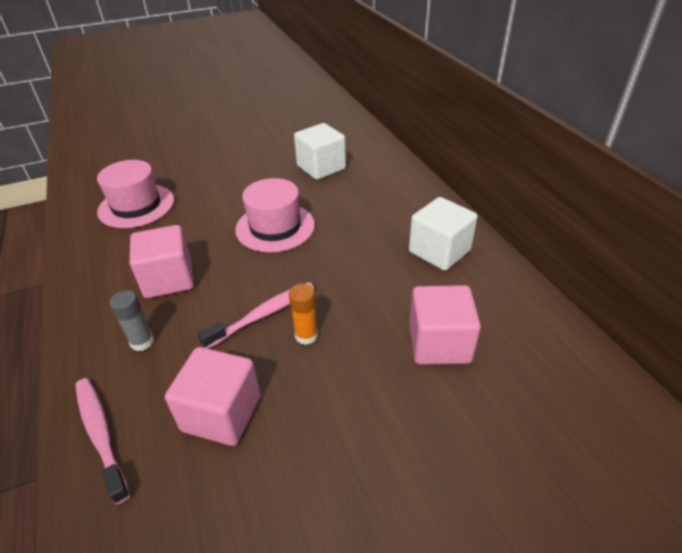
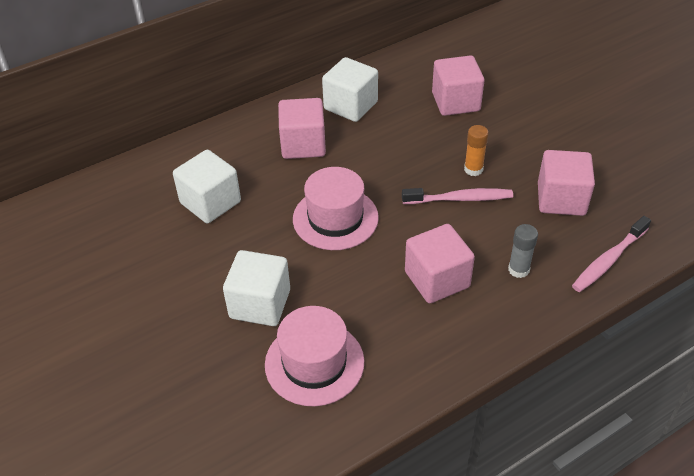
camera: 100 degrees left, 5 degrees up
(205, 186) = (260, 304): none -> white cube
(263, 314) = (460, 199): pink toothbrush -> pink toothbrush turned 135 degrees clockwise
(381, 216) = (303, 145): none -> pink cube

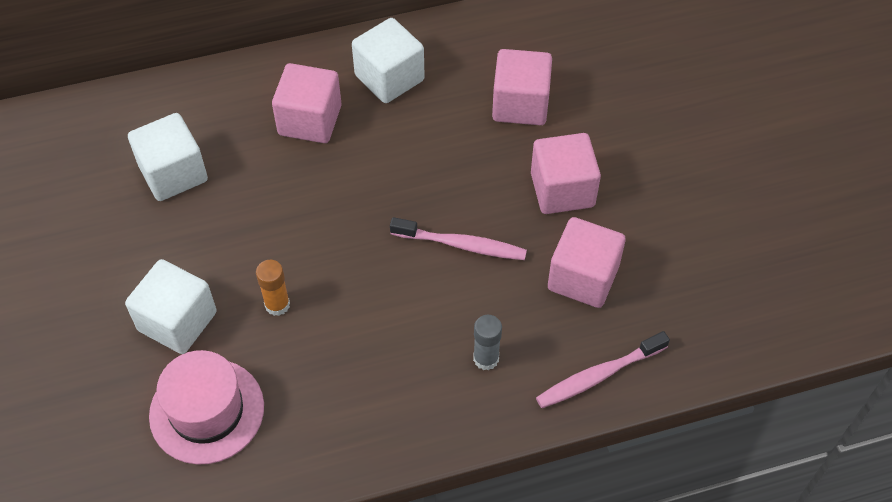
camera: 15 degrees right, 10 degrees up
(335, 218) = (305, 232): pink hat -> none
(437, 279) = (386, 345): pink cube -> pink cube (562, 190)
(473, 169) = (497, 208): orange glue stick -> orange glue stick (277, 305)

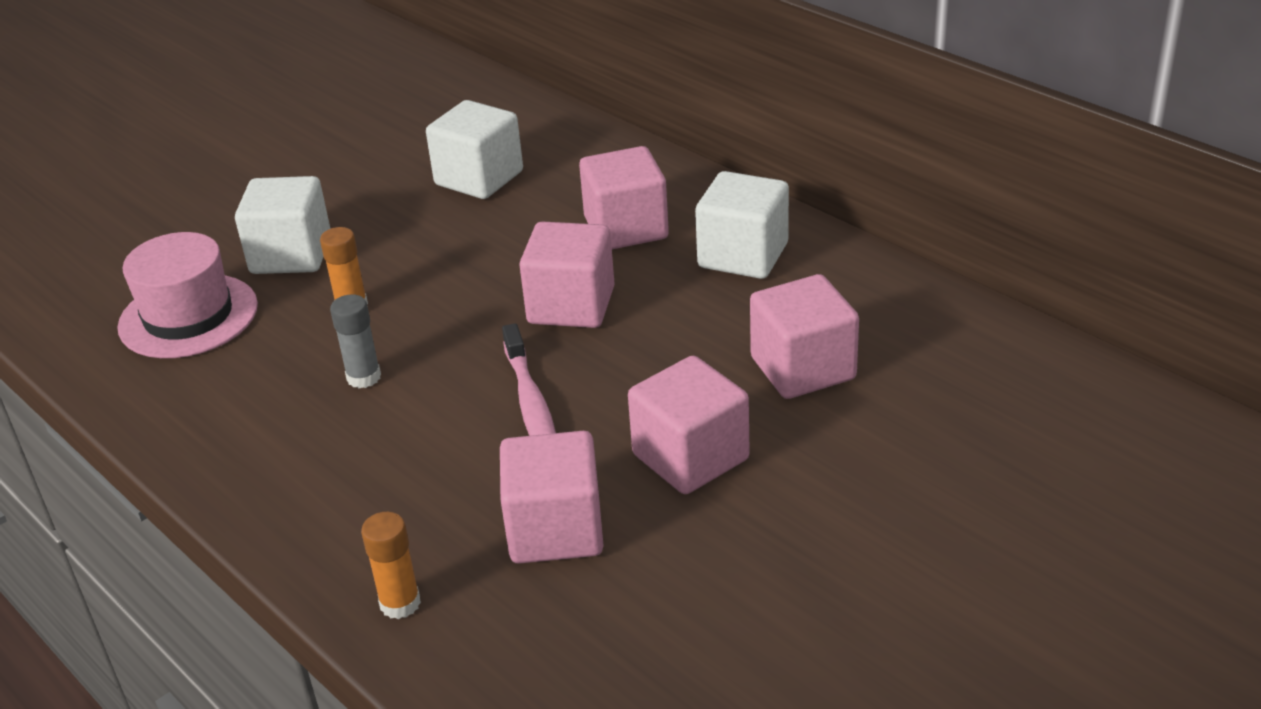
camera: 65 degrees right, 20 degrees down
(374, 184) = (571, 305): none -> pink cube
(486, 358) = (369, 489): grey glue stick -> grey glue stick (364, 377)
(598, 375) = (400, 603): pink toothbrush -> orange glue stick

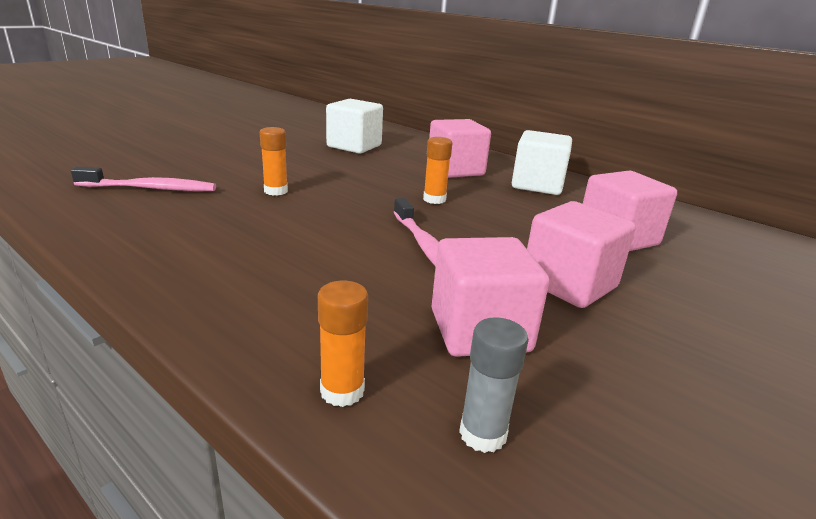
camera: 10 degrees left, 10 degrees down
(188, 316) = (150, 188): pink hat -> pink toothbrush
(291, 255) = (231, 167): white cube -> none
(364, 377) = (288, 226): grey glue stick -> grey glue stick (482, 434)
(571, 305) = (434, 199): pink cube -> orange glue stick

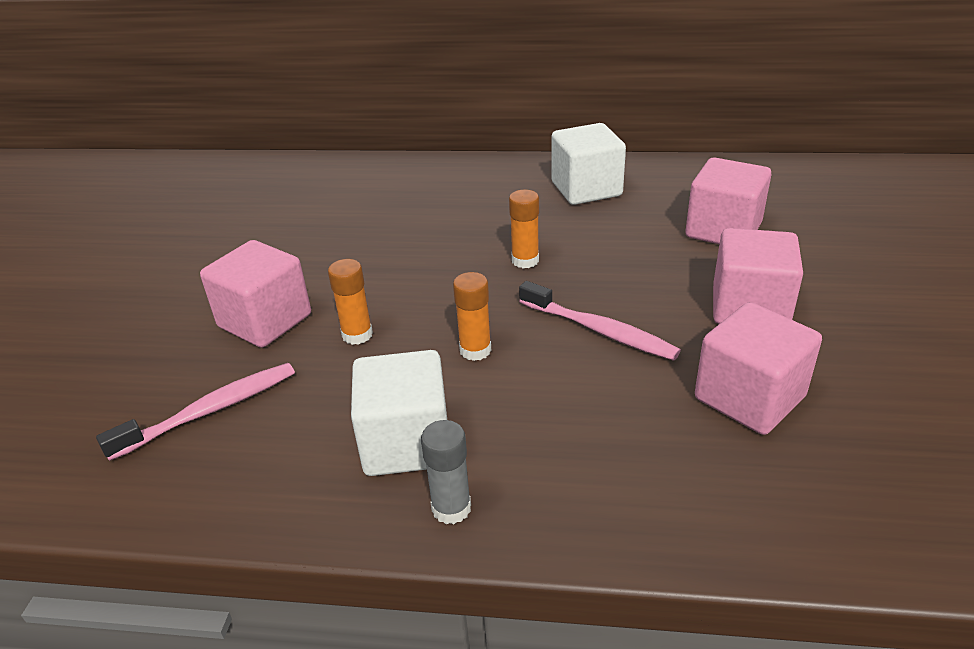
camera: 30 degrees left, 10 degrees up
(342, 391) = (736, 517): orange glue stick -> orange glue stick (475, 350)
(354, 146) = (332, 216): white cube -> white cube (406, 443)
(455, 170) = (488, 204): pink cube -> pink cube (265, 321)
(482, 434) = (855, 486): grey glue stick -> grey glue stick (451, 508)

